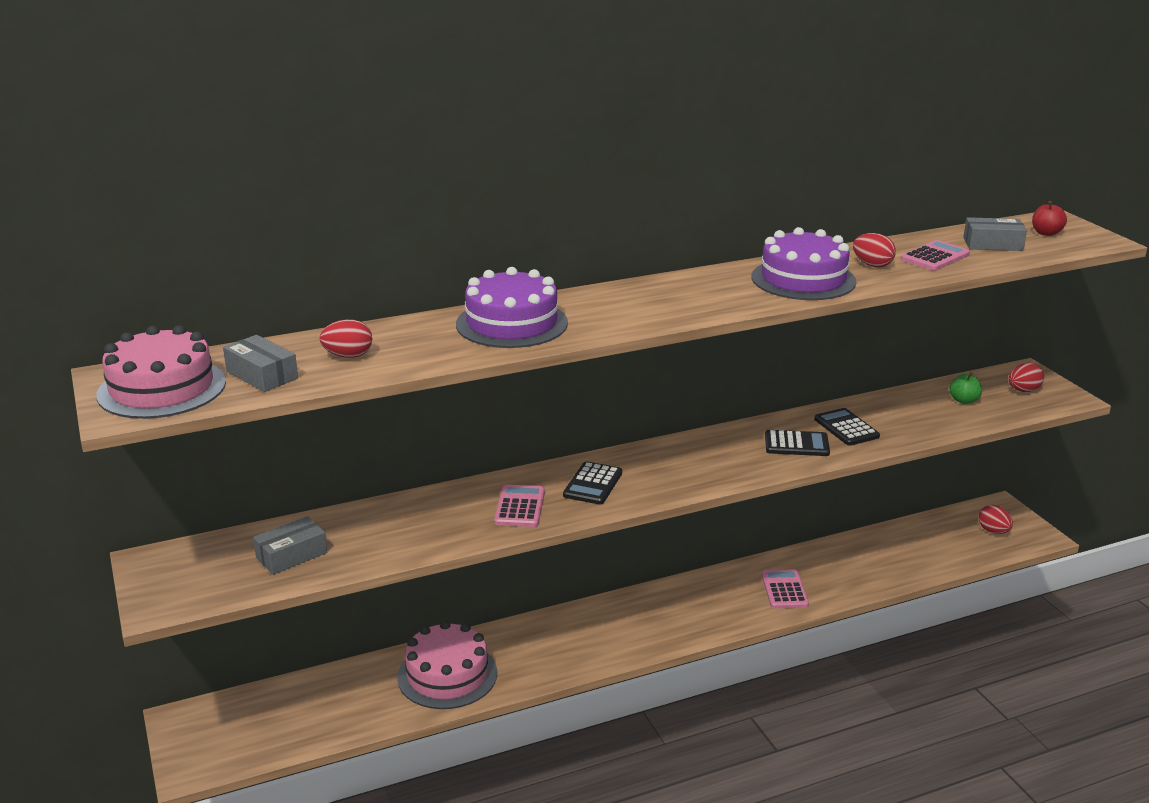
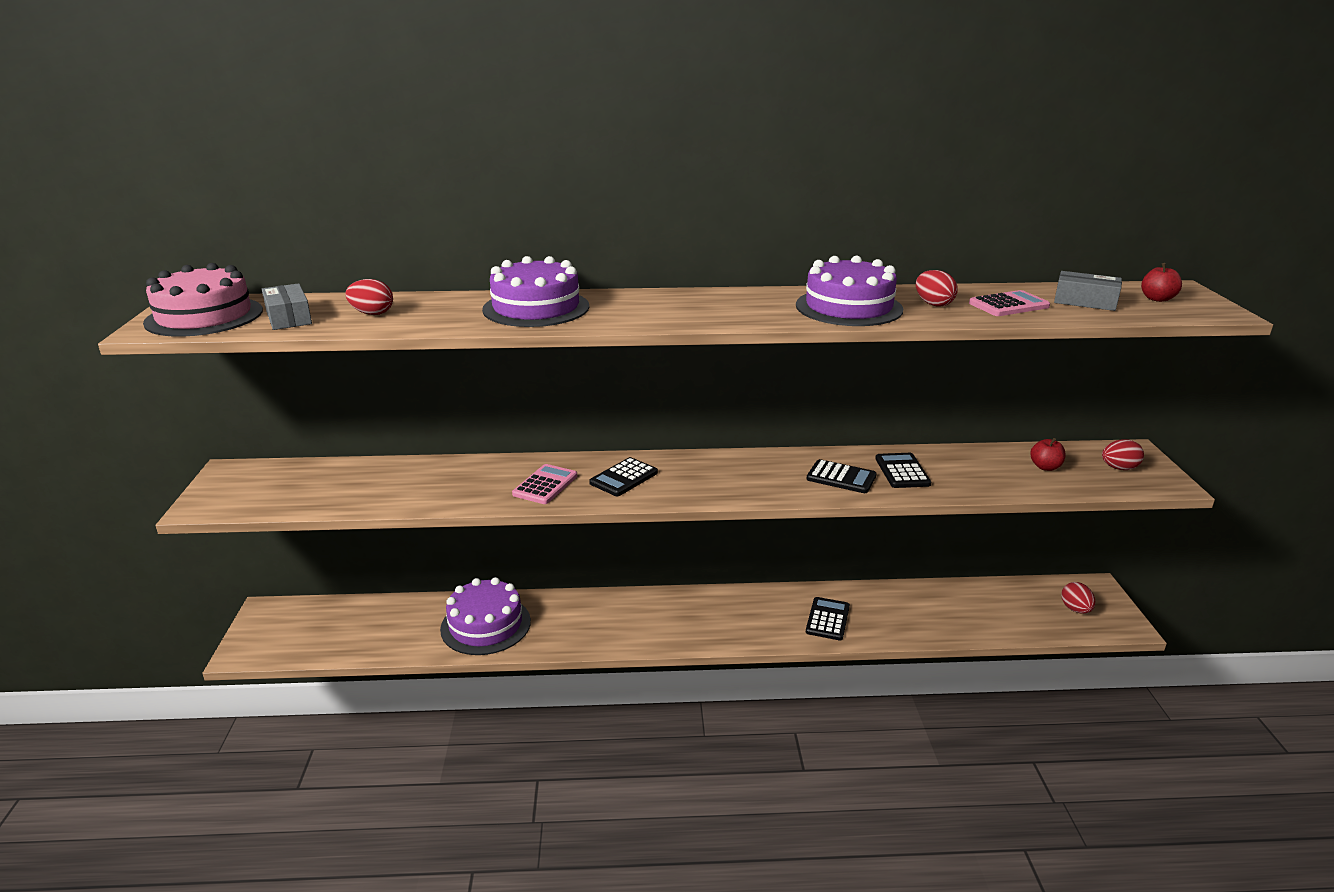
camera: 20 degrees right, 0 degrees up
(291, 555) = (332, 488): grey box -> none
(447, 675) = (485, 625): pink cake -> purple cake
(784, 590) = (827, 619): pink calculator -> black calculator
(964, 400) = (1045, 467): green apple -> red apple

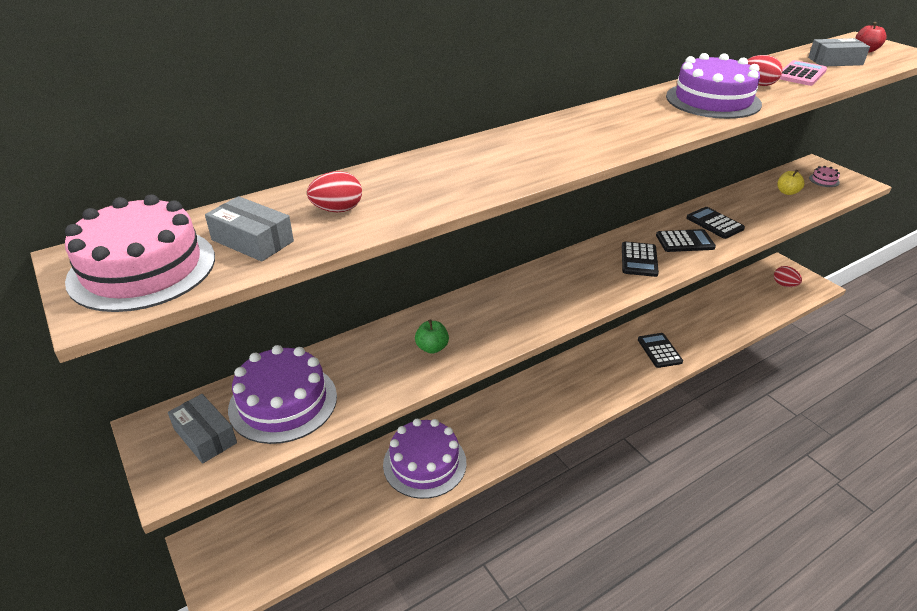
camera: 30 degrees left, 10 degrees up
(252, 488) = (205, 436): none -> grey box
(479, 486) = (432, 348): none -> green apple
(536, 308) = (484, 161): purple cake -> purple cake (283, 402)
(545, 485) = (486, 325): pink calculator -> none
(624, 478) = (539, 296): black calculator -> black calculator (639, 260)
(1045, 467) = (787, 192): red apple -> yellow apple
(1119, 468) = (824, 180): red egg -> pink cake

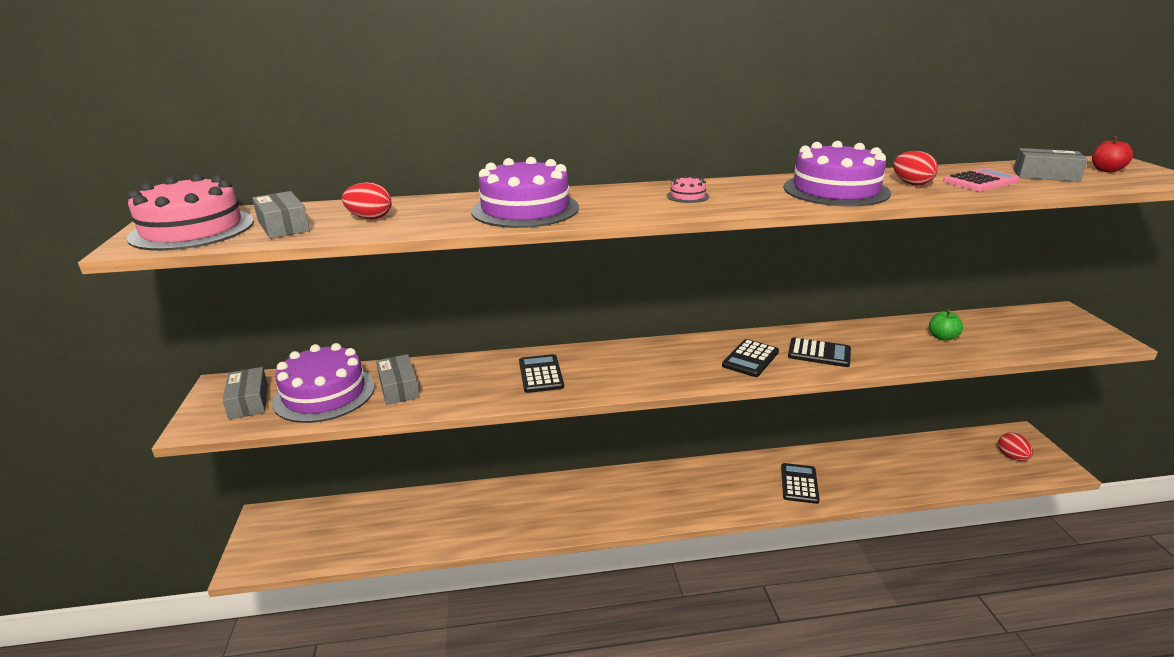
camera: 25 degrees right, 10 degrees down
(356, 373) = (399, 388): none -> grey box
(424, 463) = (483, 515): purple cake -> purple cake (525, 209)
(432, 348) = (478, 385): green apple -> green apple (942, 337)
(714, 223) = (871, 344): black calculator -> black calculator (541, 374)
(787, 192) = (995, 331): yellow apple -> none
(824, 180) = (1059, 328): pink cake -> pink cake (687, 196)

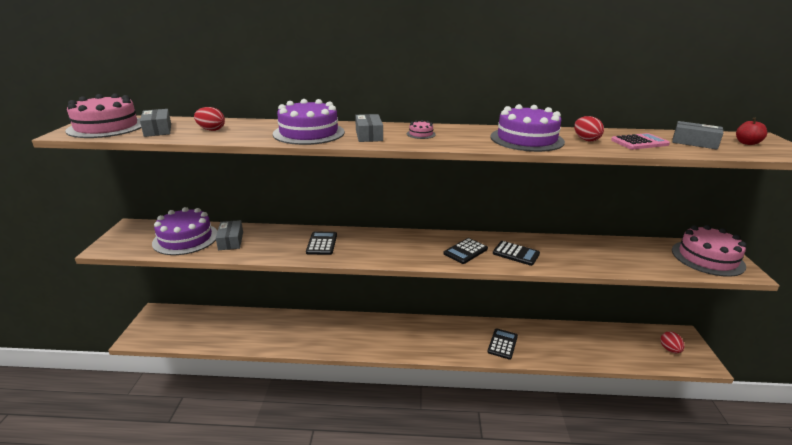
camera: 10 degrees right, 0 degrees up
(249, 401) = (141, 237): grey box -> grey box (369, 135)
(942, 337) = (613, 254): green apple -> none
(1058, 328) = (707, 258): none -> pink cake

